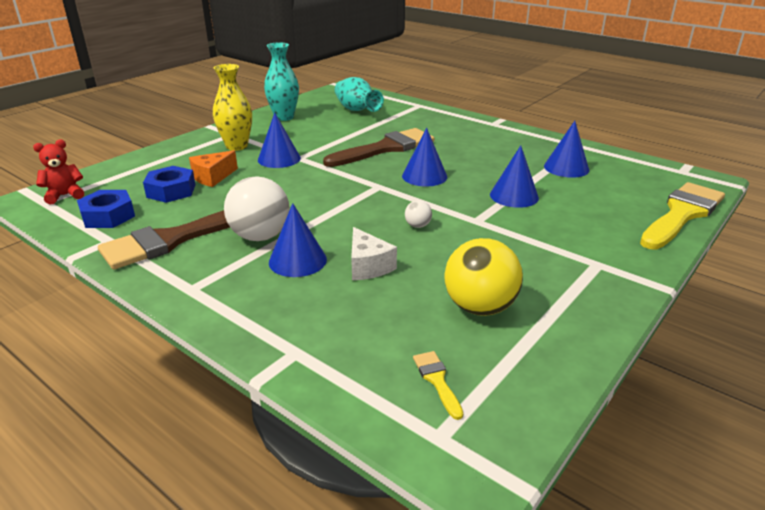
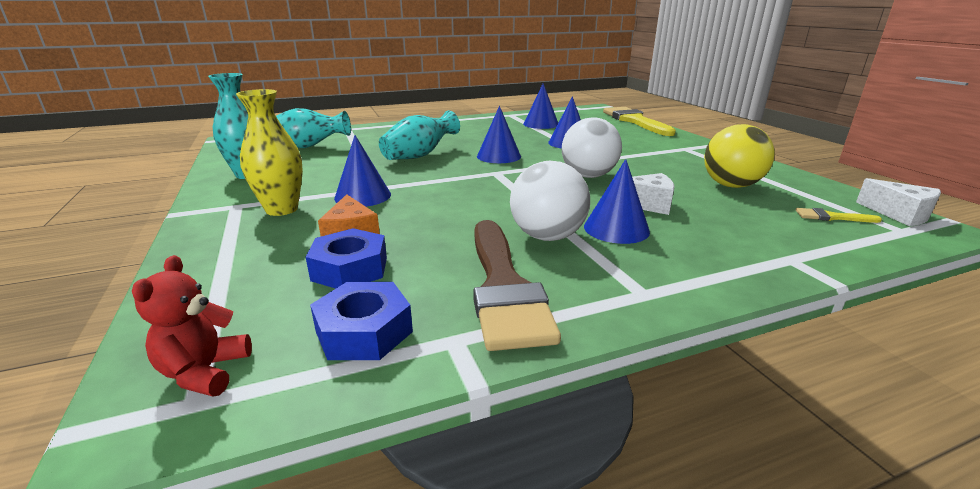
camera: 60 degrees left, 5 degrees down
(385, 148) = (419, 155): brown brush -> turquoise vase
(418, 226) = (588, 176): white ball -> white ball, size x2.24
(502, 439) = (899, 214): none -> white cheese

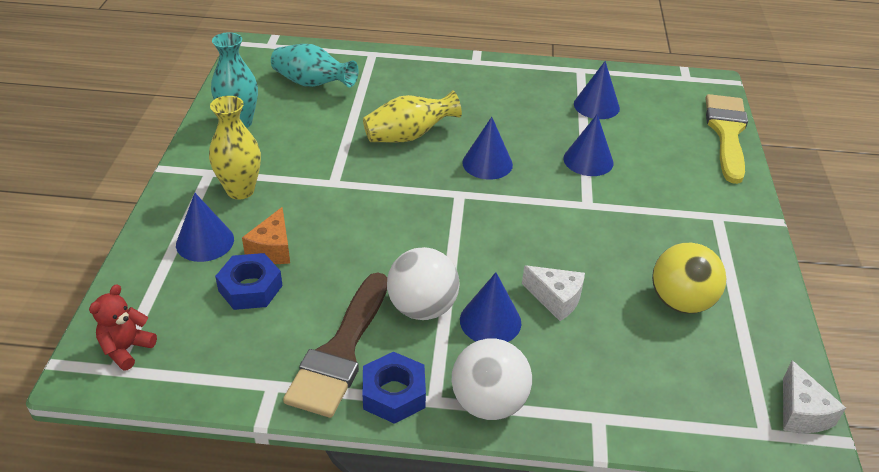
camera: 25 degrees right, 15 degrees up
(363, 196) = (313, 193): blue cone -> blue cone (205, 241)
(364, 331) = (225, 354): blue nut -> blue nut (394, 394)
(419, 155) = (408, 136): turquoise vase -> yellow vase
(588, 176) = (546, 232): white ball -> white ball (488, 403)
(831, 217) = (719, 387): yellow brush -> none

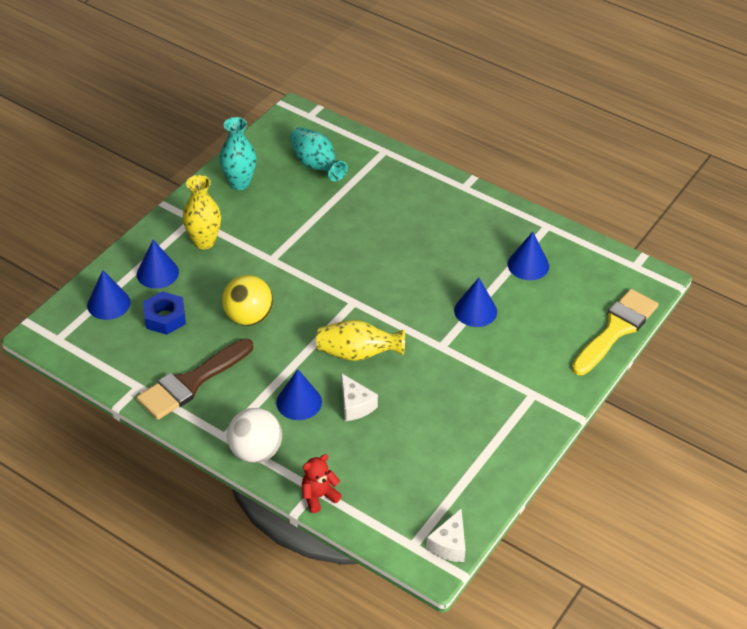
camera: 30 degrees right, 5 degrees up
(126, 349) = (70, 329): red teddy bear -> red teddy bear (319, 496)
(272, 249) = (196, 295): orange cheese -> none
(394, 394) = (204, 422): blue nut -> none
(408, 136) = (354, 239): yellow vase -> yellow vase (357, 354)
(422, 308) = (262, 375): white ball -> none
(487, 163) = (395, 284): blue cone -> blue cone (108, 303)
(680, 302) = (440, 443): yellow ball -> yellow ball (249, 317)

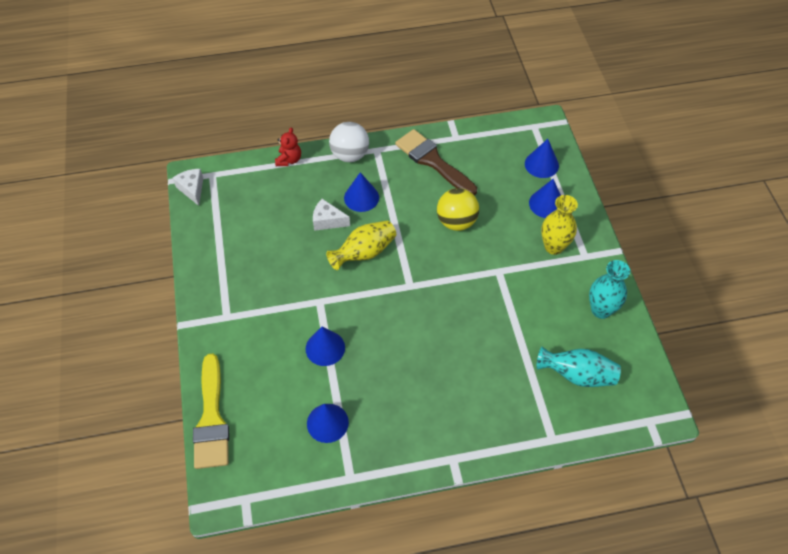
camera: 135 degrees right, 10 degrees up
(165, 318) = (500, 182): blue nut -> none
(191, 382) = (432, 161): brown brush -> brown brush turned 45 degrees counterclockwise

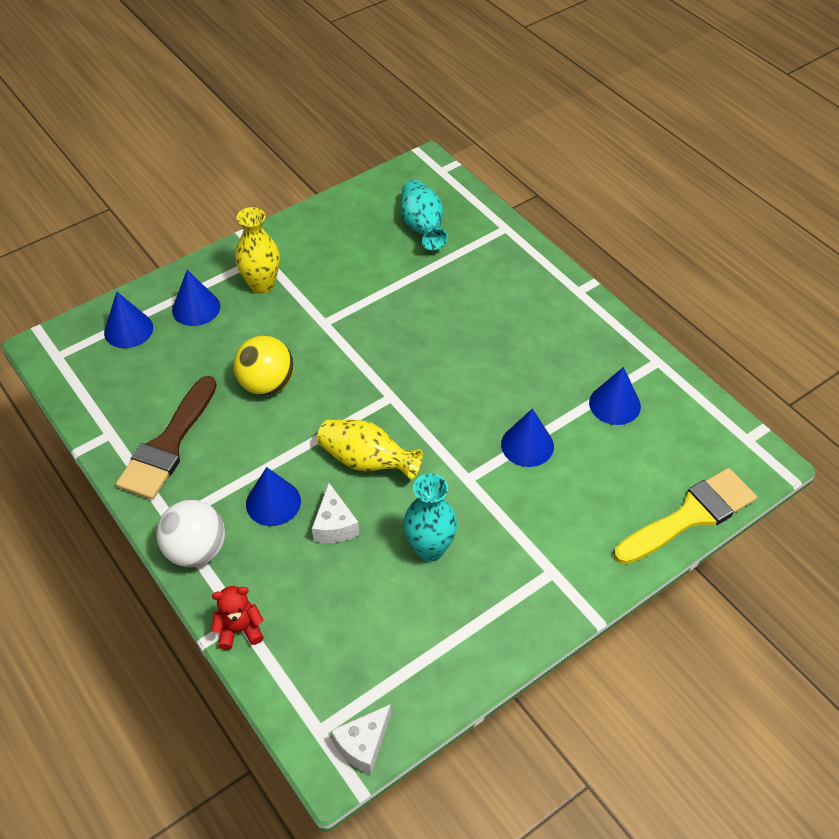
camera: 115 degrees left, 5 degrees down
(601, 310) = (331, 228): turquoise vase -> turquoise vase (429, 549)

